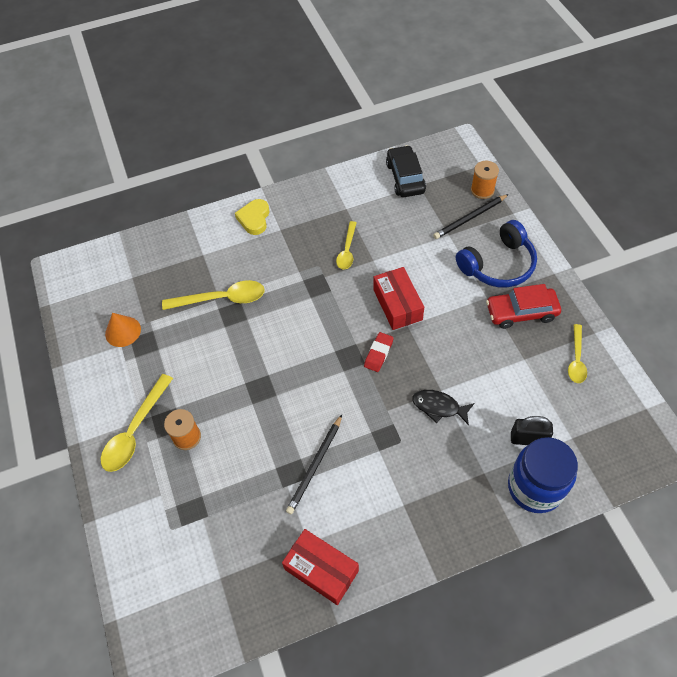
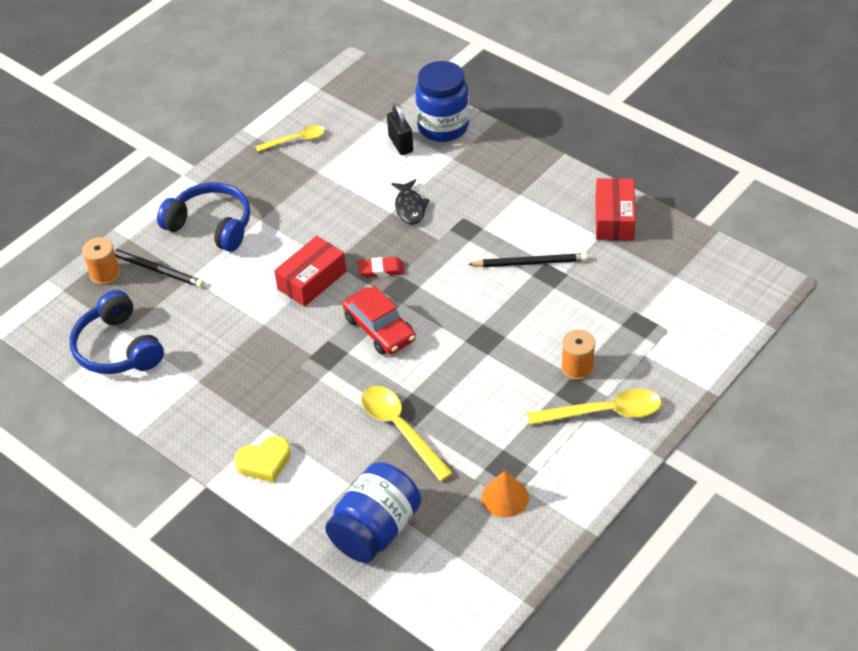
camera: 120 degrees left, 10 degrees down
(159, 253) = (375, 530): none -> blue jar
(347, 250) = (263, 351): yellow spoon -> none
(405, 178) = (118, 348): black car -> blue headphones
(521, 312) = (264, 190): red car -> red car (379, 329)

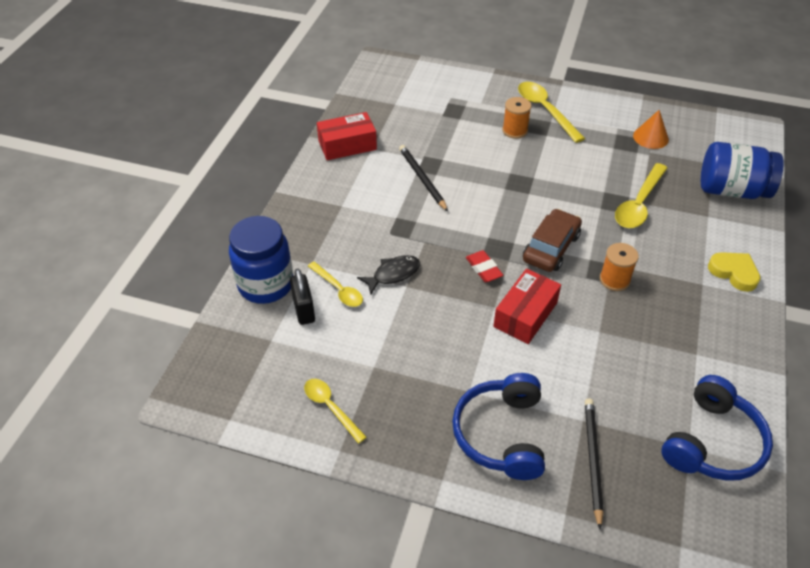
camera: 115 degrees left, 0 degrees up
(105, 274) = (631, 510): orange spool -> orange spool (614, 280)
(312, 280) = (525, 314): red box -> red box turned 75 degrees counterclockwise
(379, 329) = (551, 248): red car -> brown car
(400, 144) = (304, 310): black padlock -> black padlock turned 60 degrees counterclockwise
(412, 169) = (338, 289): none -> yellow spoon

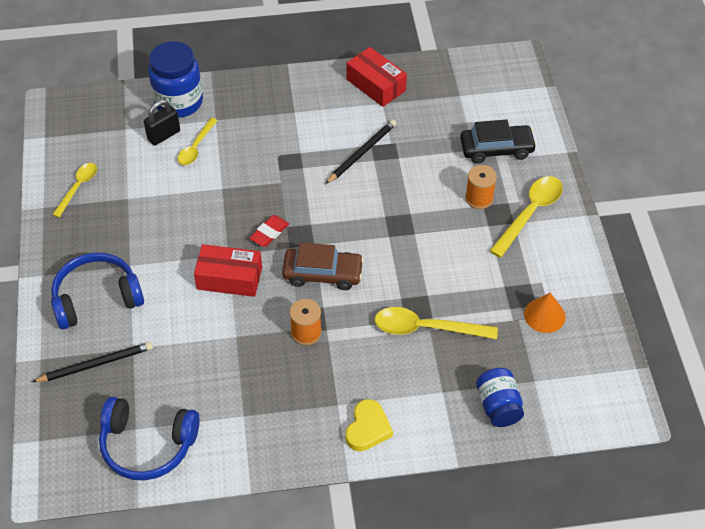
camera: 65 degrees right, 5 degrees up
(393, 274) = (231, 175): black fish -> none
(467, 104) = (496, 149): none -> black car
(731, 190) = (498, 406): blue jar -> blue jar, size x0.64

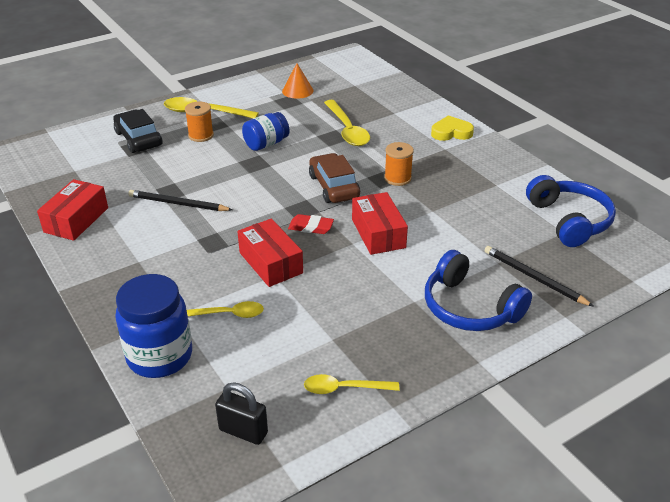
camera: 115 degrees left, 15 degrees down
(164, 135) = (221, 348): black padlock -> black padlock (243, 431)
(238, 190) = (270, 263): none -> red box
(498, 406) = (386, 92): blue jar -> blue jar (266, 144)

